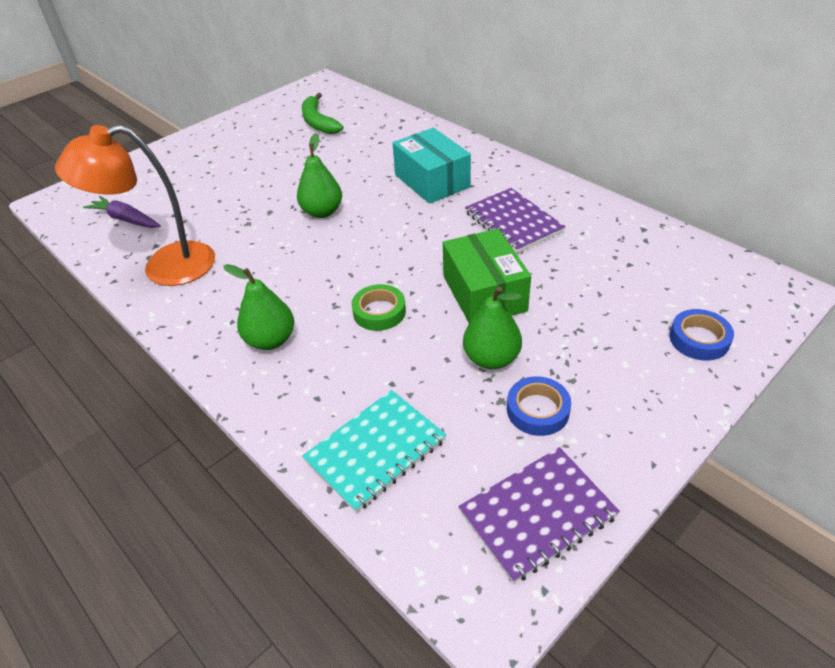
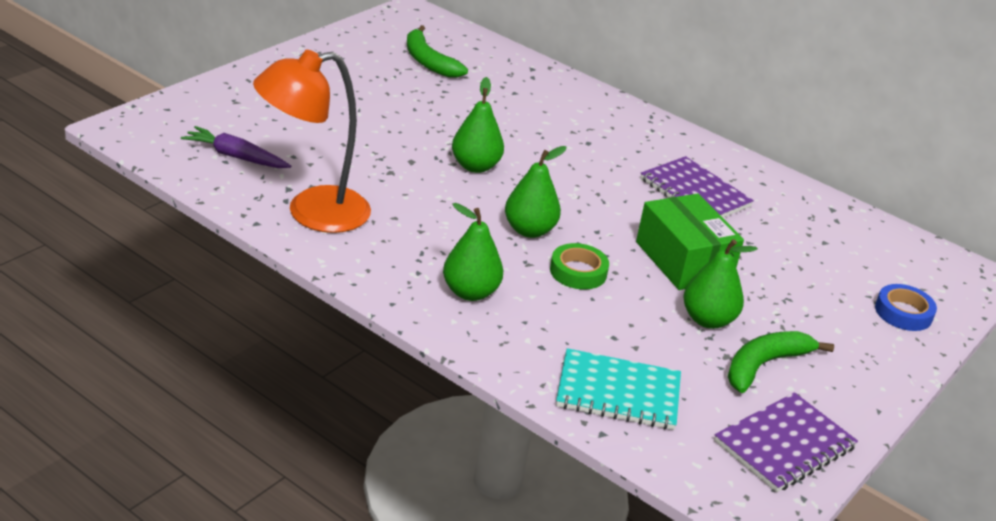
camera: 15 degrees left, 10 degrees down
(348, 271) = (529, 230): none -> green pear
(375, 451) = (618, 393): turquoise notebook -> turquoise notebook turned 60 degrees clockwise
(432, 181) = (591, 142): turquoise box -> none
(537, 410) = (764, 365): blue tape -> green banana

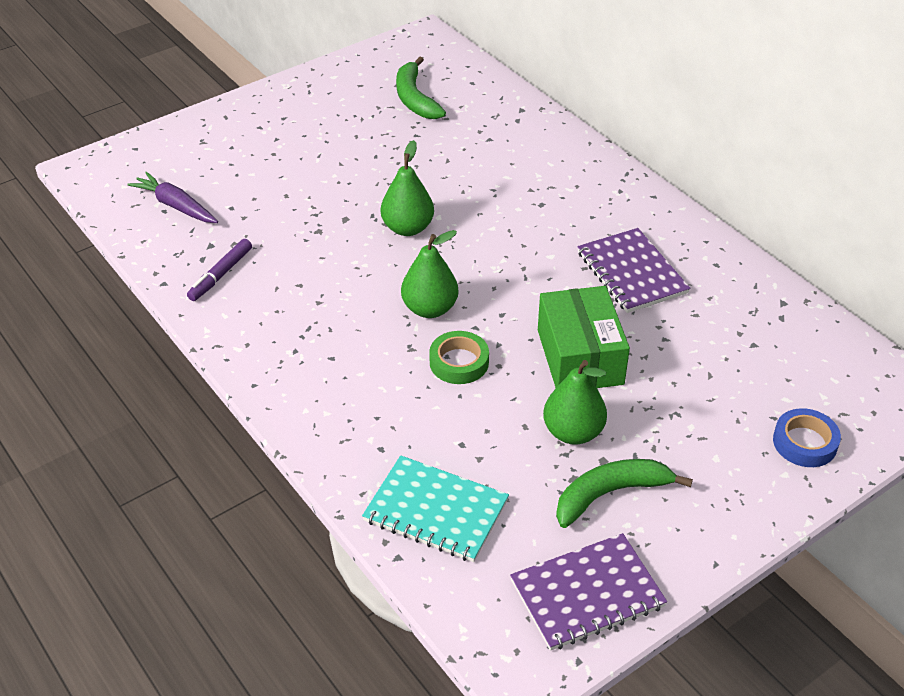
camera: 20 degrees right, 10 degrees up
(312, 213) = (221, 275): orange lamp -> purple marker
(470, 292) = (336, 378): green pear -> none

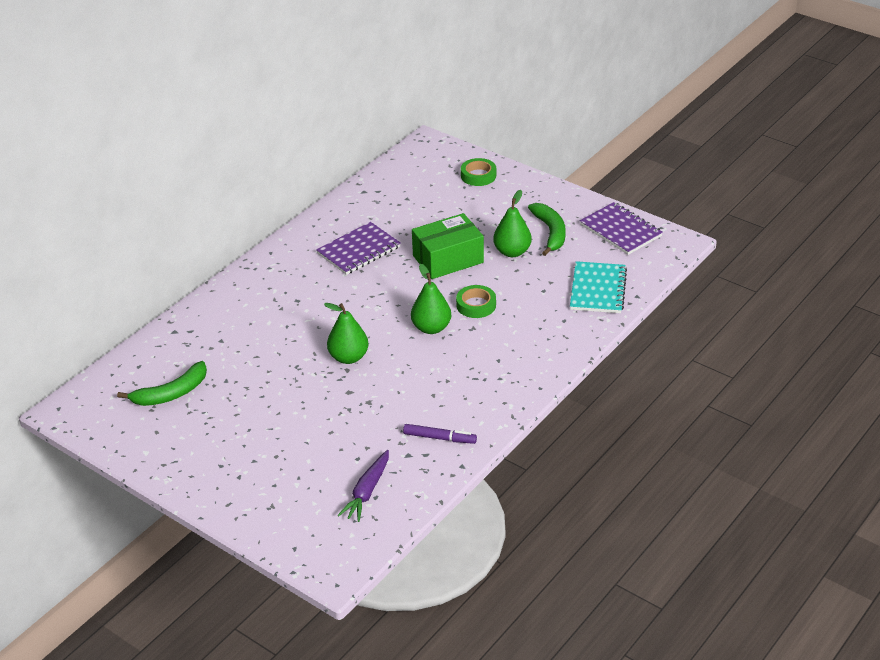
camera: 105 degrees left, 5 degrees down
(610, 494) = (550, 232): green banana -> green banana turned 150 degrees counterclockwise
(805, 442) = (478, 175): blue tape -> green tape

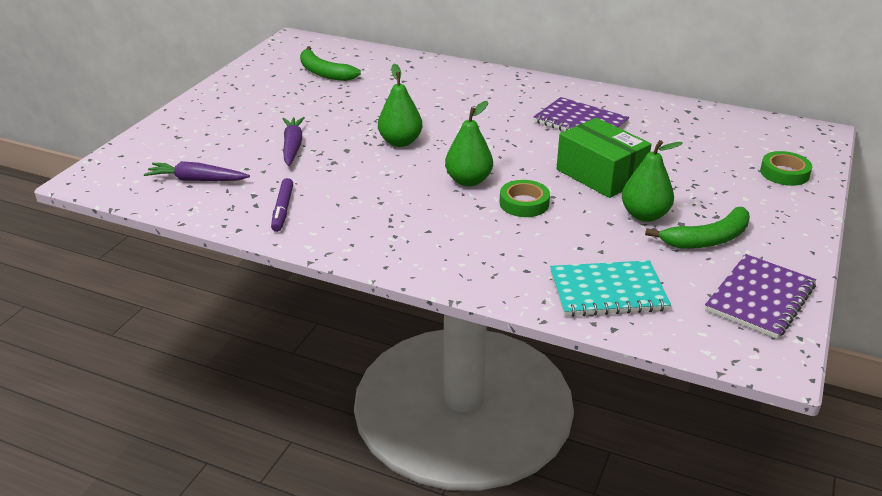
camera: 75 degrees right, 5 degrees down
(328, 426) = (292, 146): none -> purple carrot

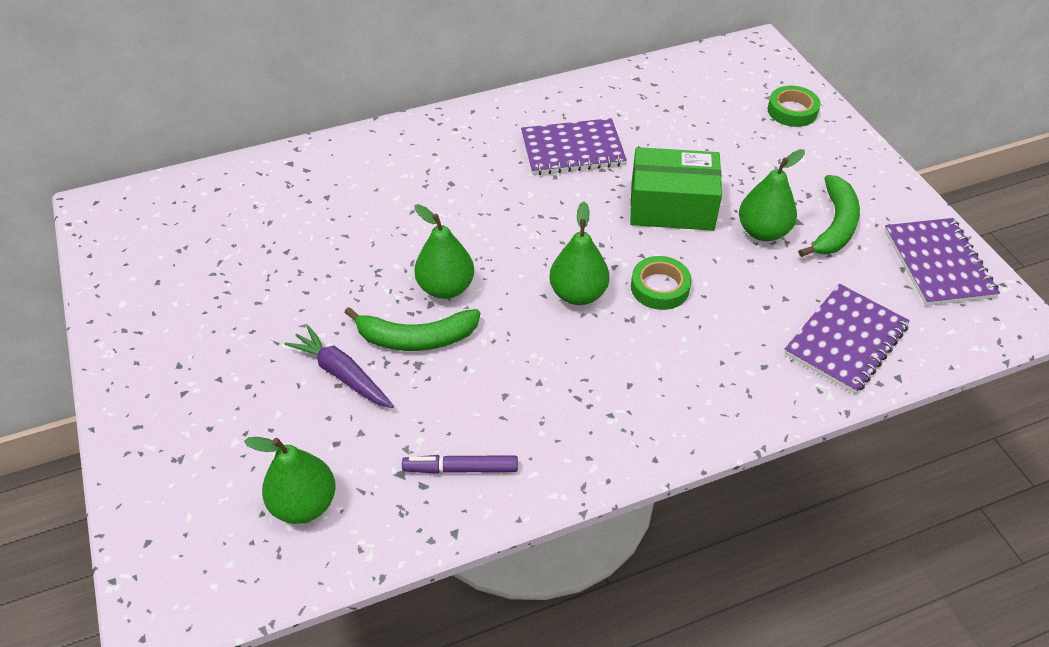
camera: 45 degrees left, 15 degrees up
(197, 180) = (304, 504): purple carrot -> green pear
(283, 210) = (461, 469): purple marker -> purple marker turned 135 degrees clockwise
(323, 72) = (216, 239): green banana -> green banana (415, 338)
(608, 291) = (846, 340): turquoise notebook -> purple notebook

